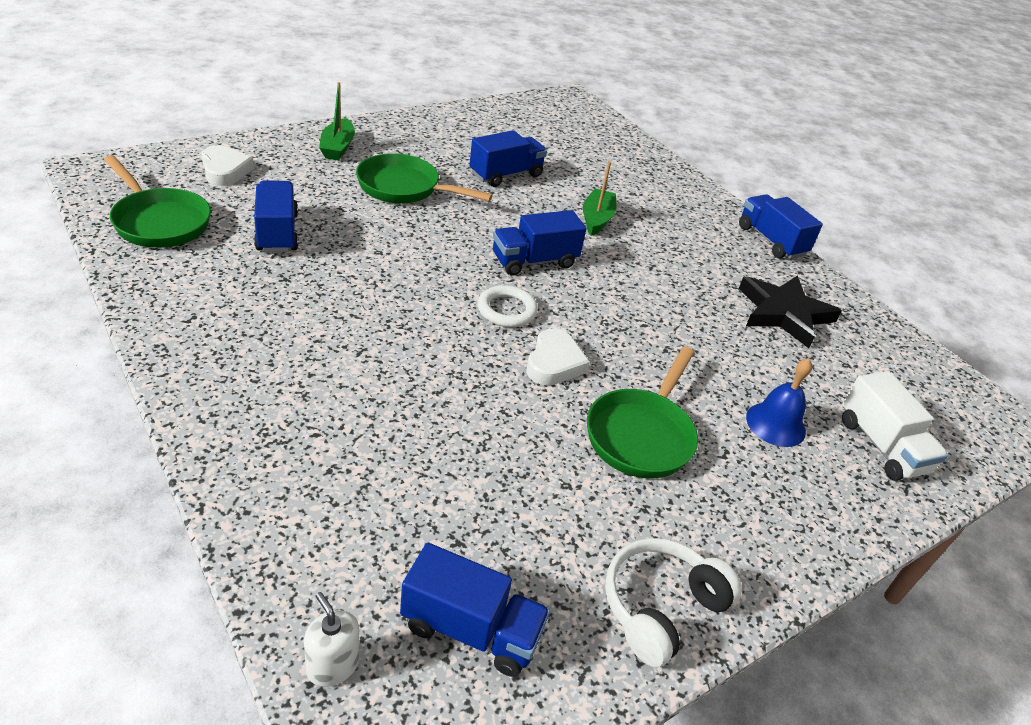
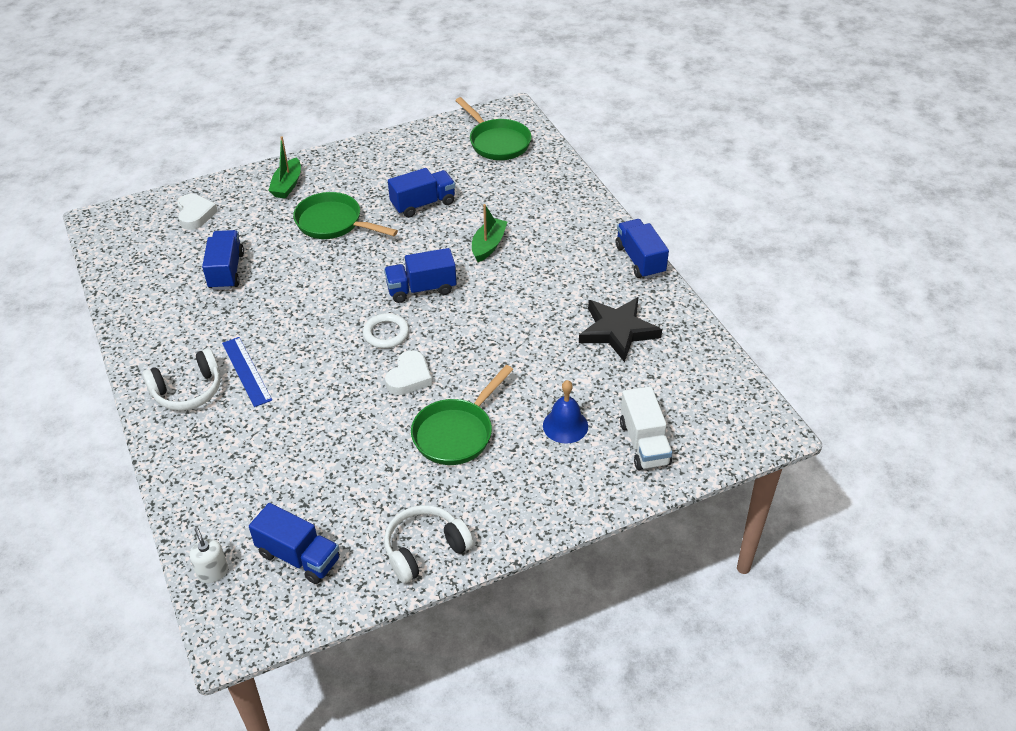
camera: 15 degrees right, 5 degrees up
(159, 222) = (142, 265): green pan -> green pan (497, 142)
(246, 378) = (188, 391): none -> white headphones
(328, 353) = (246, 371): none -> blue ruler

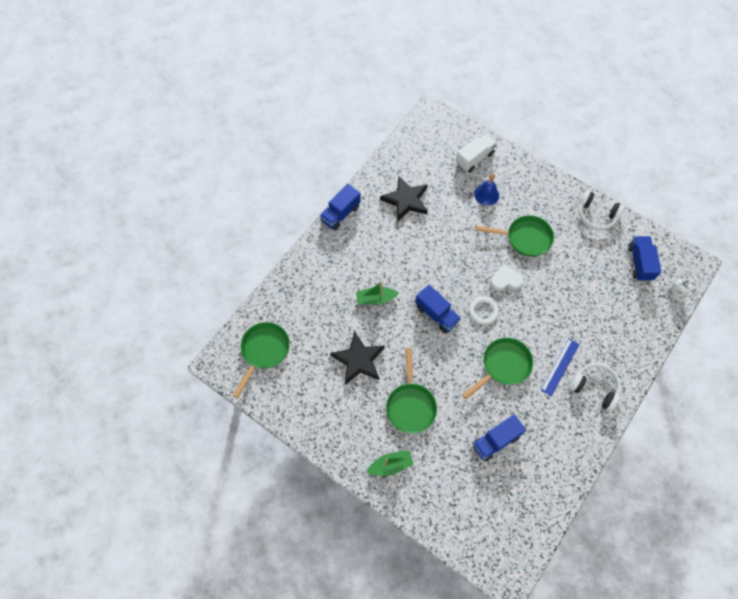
camera: 120 degrees left, 20 degrees up
(195, 214) = (459, 507): white heart -> none
(300, 318) = (503, 366): none -> green pan
(423, 204) = (358, 360): blue truck -> black star

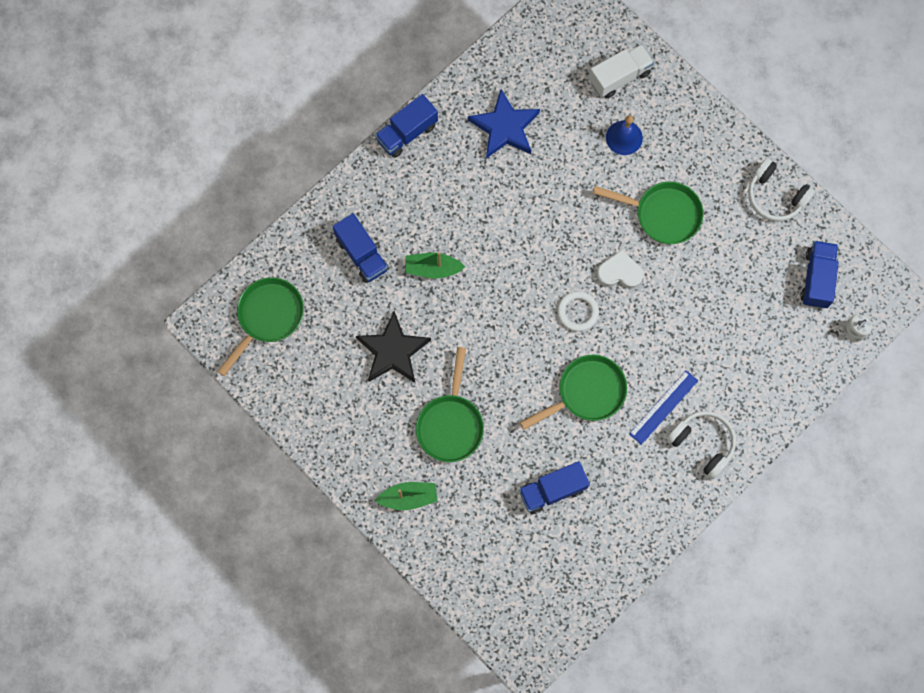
camera: 10 degrees right, 10 degrees up
(406, 200) = (505, 127): black star -> blue star
(436, 314) = (512, 305): blue truck -> blue truck (361, 254)

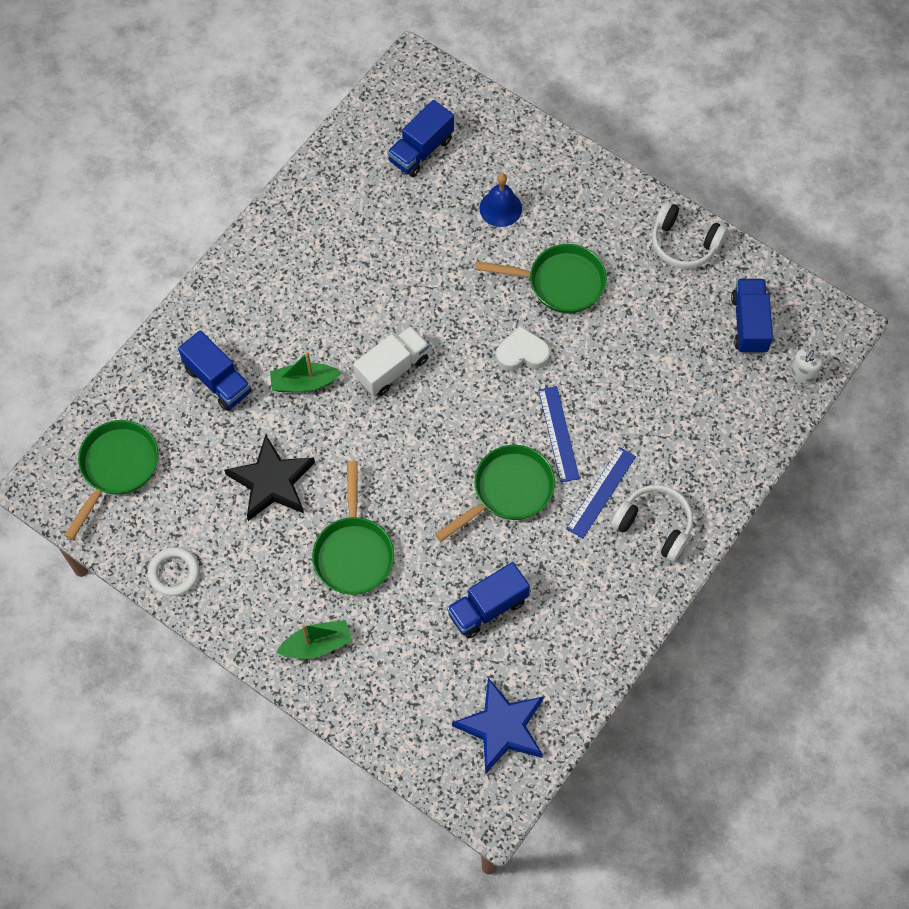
camera: 10 degrees left, 10 degrees down
(407, 133) = (250, 241): blue truck -> blue truck (421, 150)
(505, 127) = (362, 218): blue star -> blue star (502, 727)
(577, 312) = (481, 403): white ring -> white ring (174, 573)
(619, 77) = (483, 146): white truck -> white truck (392, 369)
(637, 349) = (558, 434): none -> blue ruler

